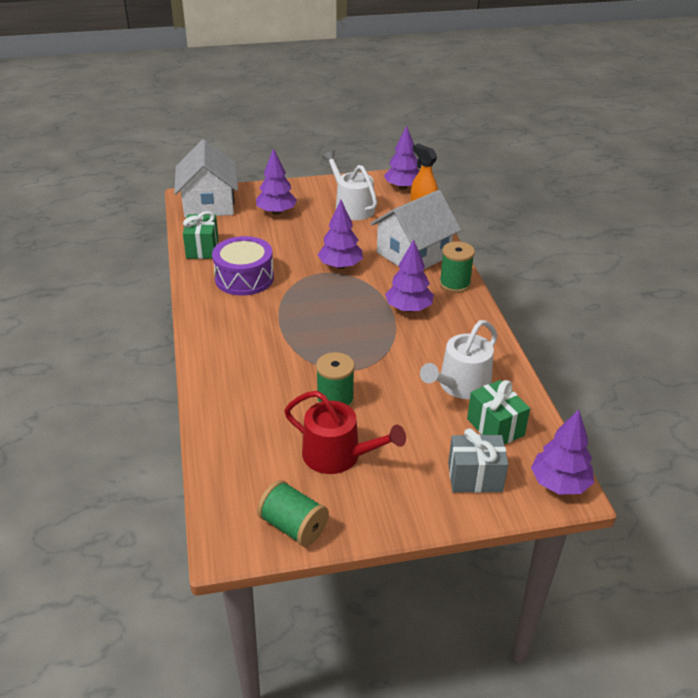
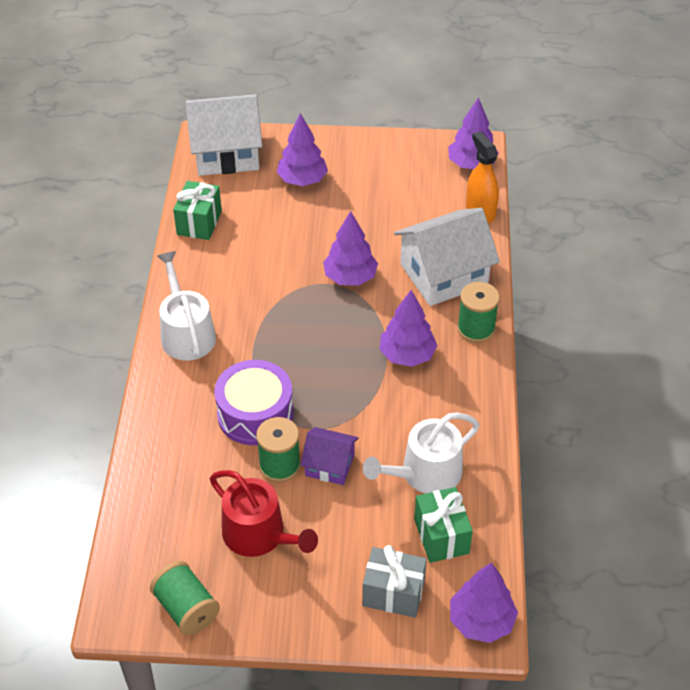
camera: 15 degrees right, 10 degrees up
(209, 204) = (226, 153): white house -> white house turned 75 degrees clockwise
(244, 278) = (234, 275): purple drum -> purple drum (255, 414)
(351, 207) = (395, 187): white watering can -> white watering can (186, 333)
(378, 393) = (330, 465): none -> purple house

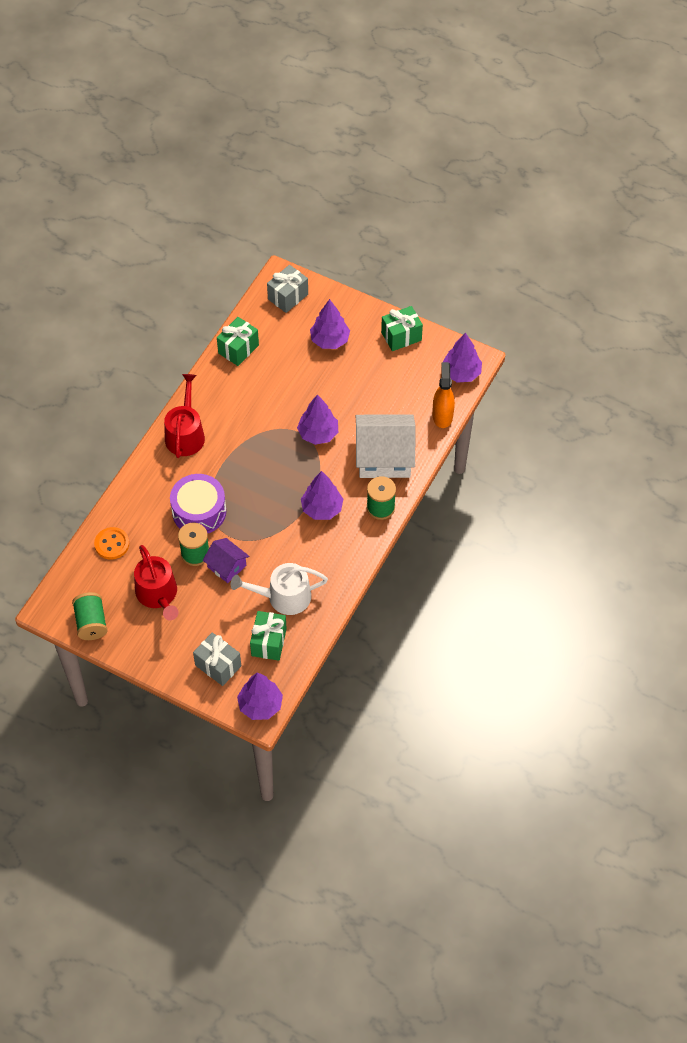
camera: 25 degrees right, 10 degrees up
(160, 496) = (112, 544): none -> orange button
(186, 333) = (185, 434): white watering can -> red watering can
(226, 153) = (288, 296): white house -> grey gift
(381, 151) = (401, 336): none -> green gift

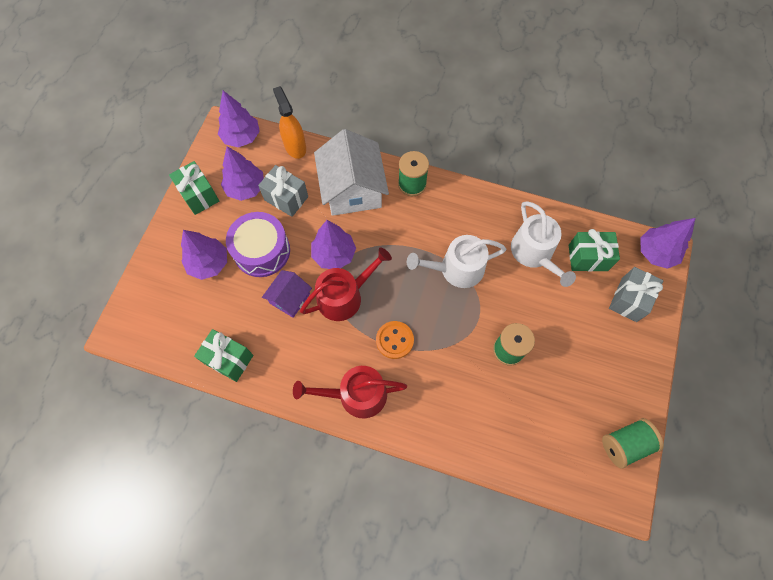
camera: 100 degrees left, 10 degrees up
(112, 544) = (521, 446): orange button -> orange button (394, 340)
(158, 594) = (568, 378): red watering can -> red watering can (344, 296)
(199, 511) = (455, 357): purple drum -> purple drum (262, 251)
(227, 566) = (515, 314): purple house -> purple house (290, 298)
(282, 528) = (456, 269): none -> white watering can
(288, 296) = (148, 318): grey gift -> grey gift (286, 198)
(322, 508) = (425, 236): purple tree -> purple tree (246, 188)
(442, 415) = (295, 146): orange spray bottle -> orange spray bottle turned 75 degrees clockwise

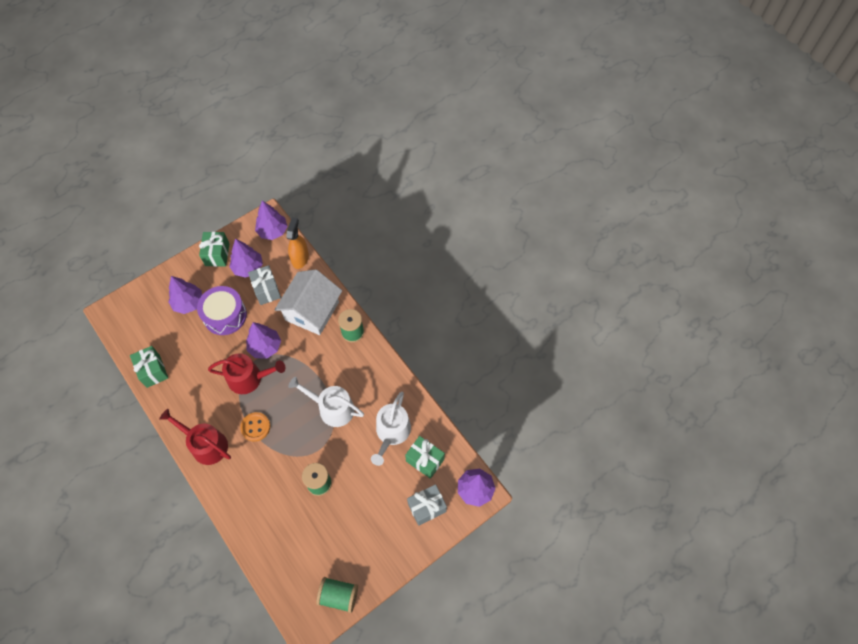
camera: 35 degrees right, 5 degrees down
(290, 298) = (216, 357): purple house -> none

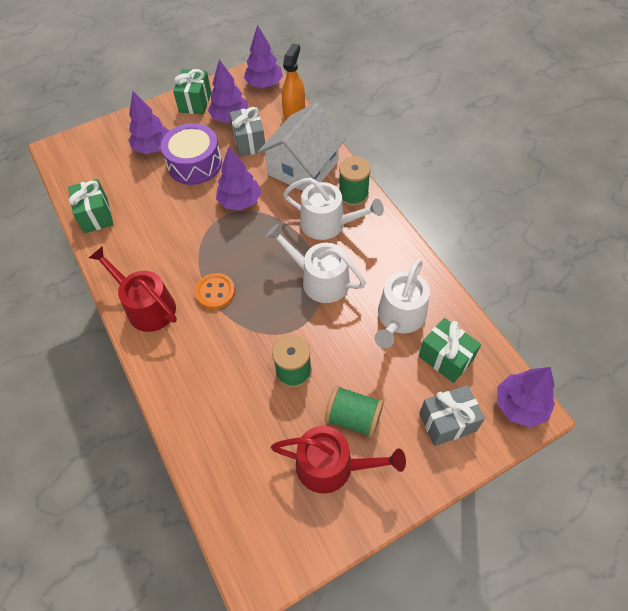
camera: 10 degrees right, 5 degrees down
(249, 378) = (215, 234): red watering can -> red watering can (332, 466)
(335, 359) = (328, 223): none -> white watering can
(338, 596) = (308, 534): green spool -> green spool (353, 417)

